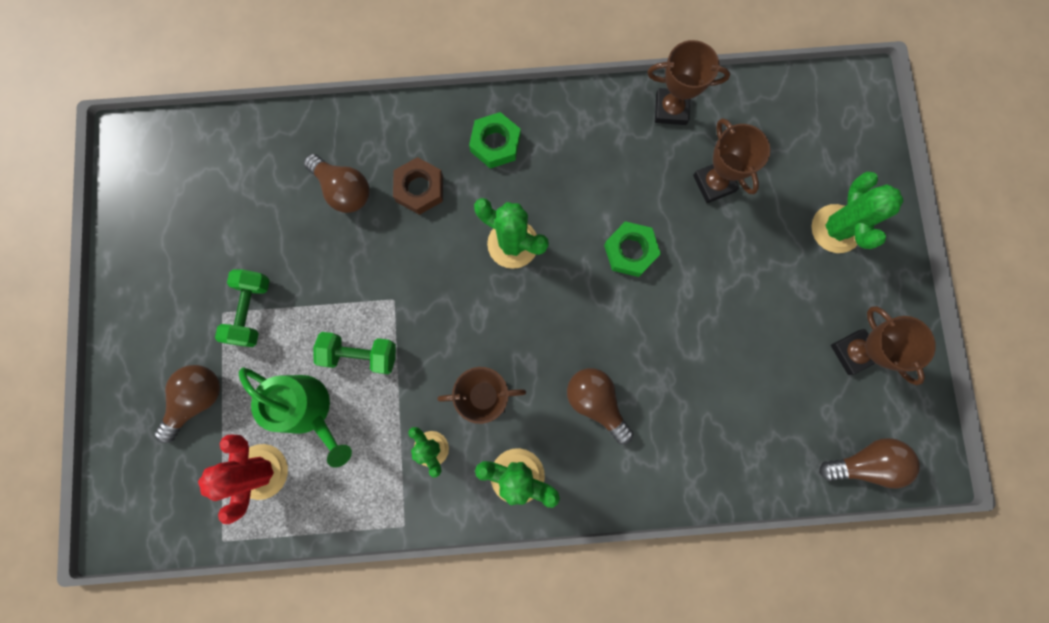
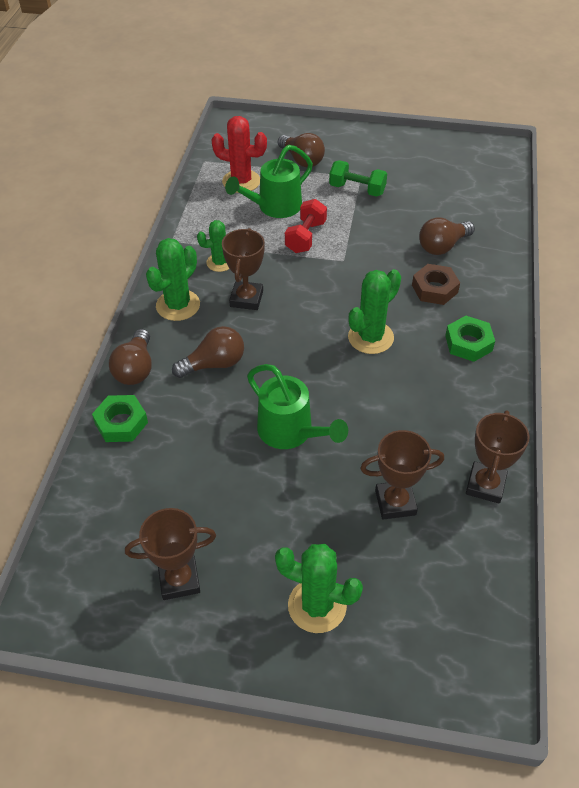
camera: 105 degrees right, 30 degrees down
(360, 355) = (305, 237): green dumbbell -> red dumbbell
(630, 251) = (341, 417): green nut -> green nut (121, 423)
(663, 295) = (291, 432): none -> green watering can
(864, 463) = (70, 555): brown light bulb -> brown light bulb (135, 369)

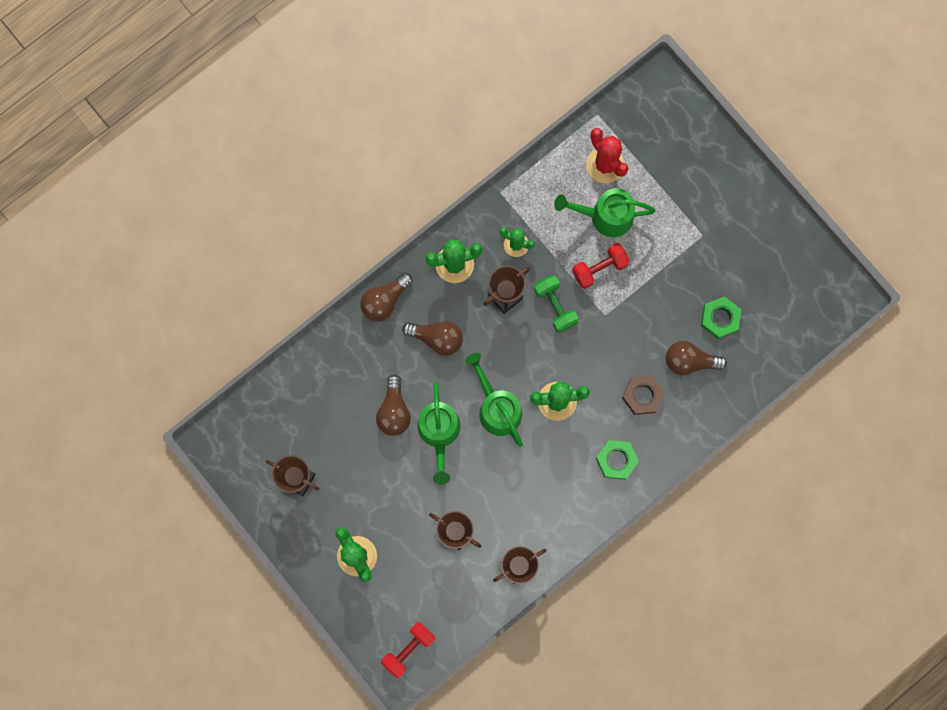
camera: 40 degrees right, 30 degrees up
(121, 423) = (344, 340): green nut -> green nut (720, 318)
(302, 160) = (675, 177): brown light bulb -> brown light bulb (394, 411)
(323, 377) = (496, 407): none -> green watering can
(357, 189) = (685, 248): green dumbbell -> green dumbbell (555, 306)
(470, 657) = (408, 649): none -> red dumbbell

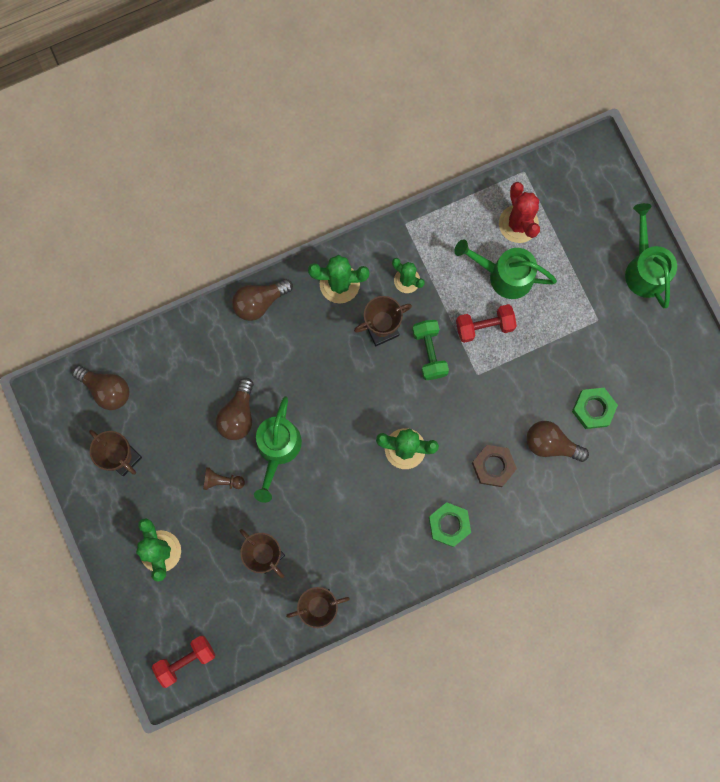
camera: 15 degrees right, 0 degrees up
(396, 476) = (222, 481): none -> brown pawn
(437, 338) = (301, 353): brown light bulb -> brown light bulb (106, 389)
(496, 407) = (342, 439): green watering can -> green watering can (644, 268)

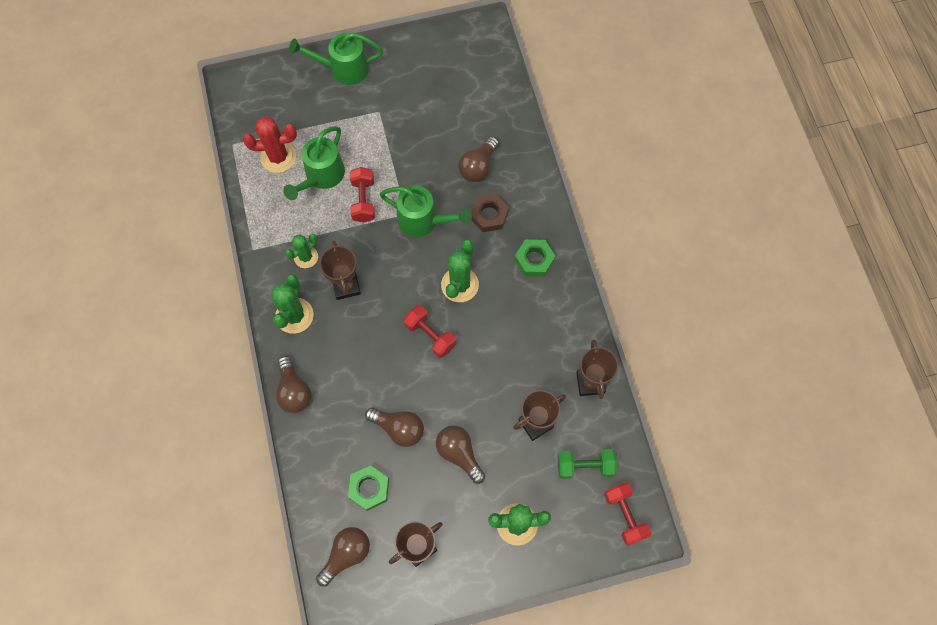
camera: 80 degrees left, 10 degrees down
(222, 481) = (459, 454): brown pawn -> brown light bulb
(277, 450) = (439, 397): green watering can -> green watering can (424, 221)
(342, 428) = (430, 335): none -> red dumbbell
(429, 352) = (376, 249): green dumbbell -> green dumbbell (585, 466)
(593, 409) = (454, 129): green nut -> green nut (369, 488)

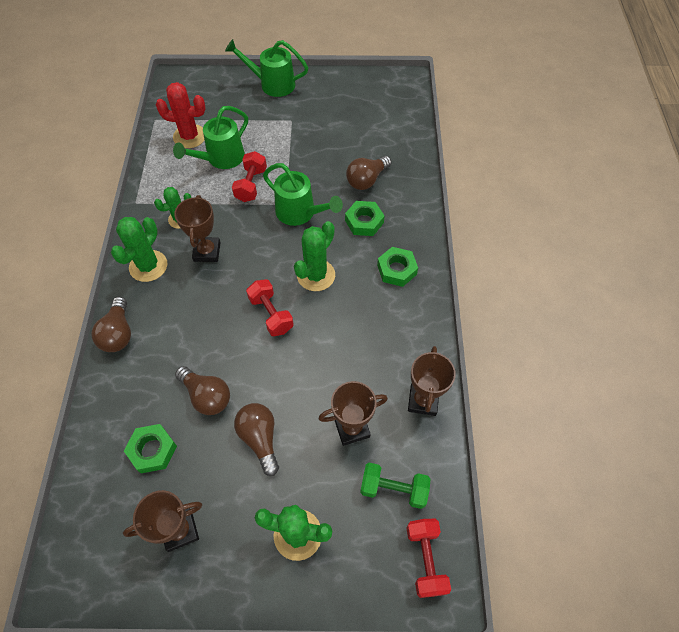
camera: 15 degrees right, 10 degrees down
(346, 555) = (100, 516): brown light bulb -> none
(489, 215) = (364, 222): brown nut -> green nut

